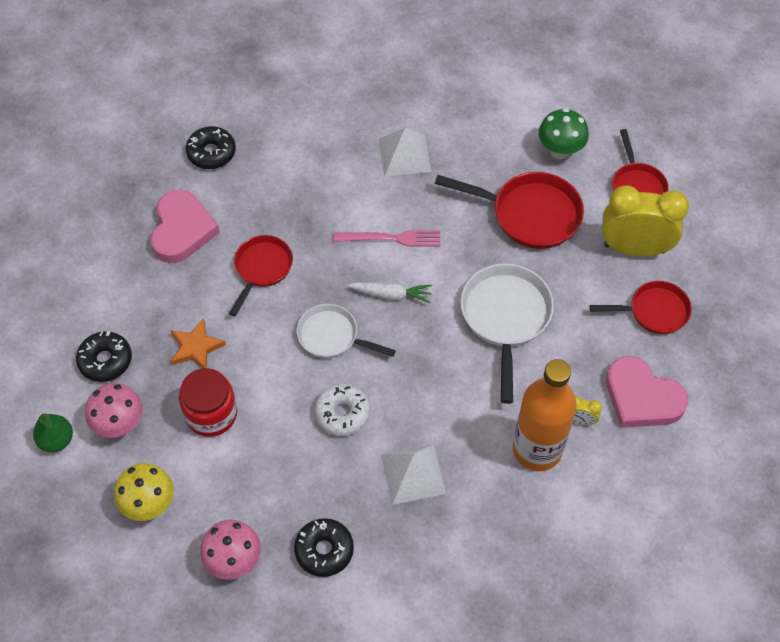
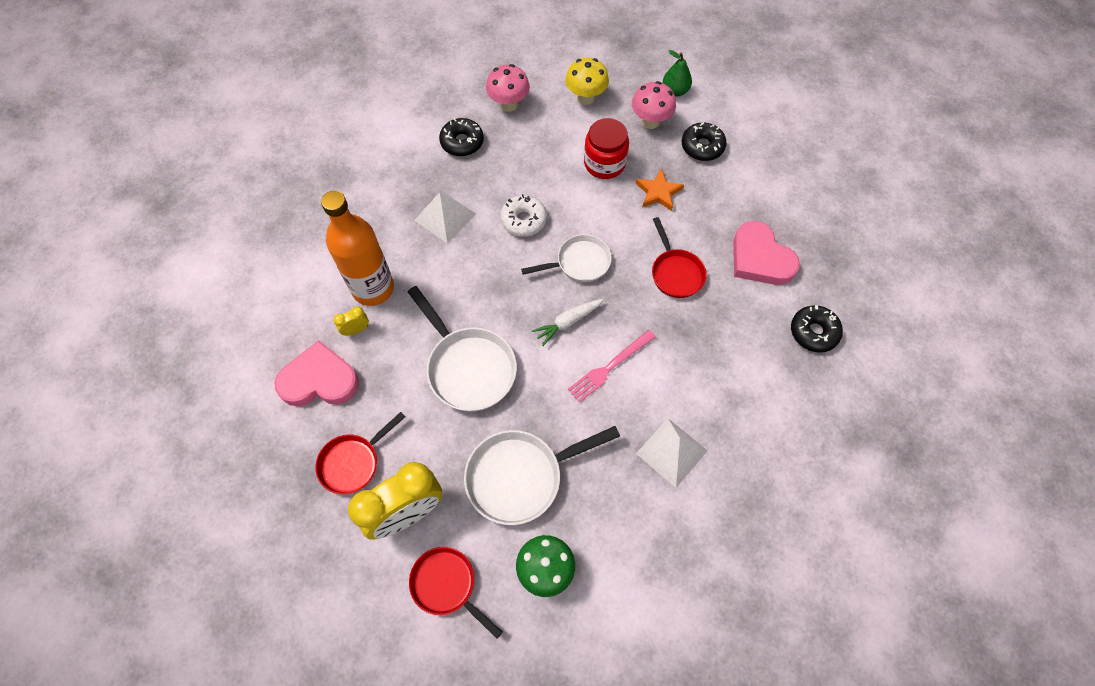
camera: 140 degrees right, 5 degrees up
(529, 214) = (520, 476): red pan -> white pan

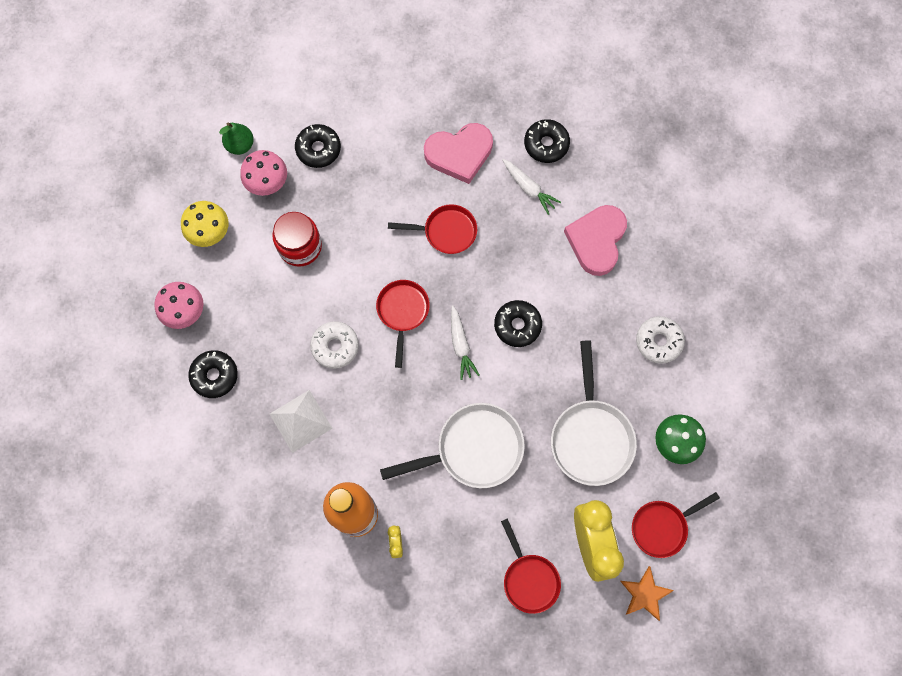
camera: 70 degrees left, 10 degrees up
(319, 380) = (436, 591): pink heart -> pink heart (596, 241)
(579, 263) = (403, 312): white pan -> red pan
(609, 367) = (517, 325): pink fork -> black donut
(653, 515) = (658, 341): none -> white donut
(658, 192) = (354, 211): orange star -> orange star (644, 594)
(671, 452) = (611, 305): white pyramid -> none
(758, 331) = (529, 188): none -> white carrot

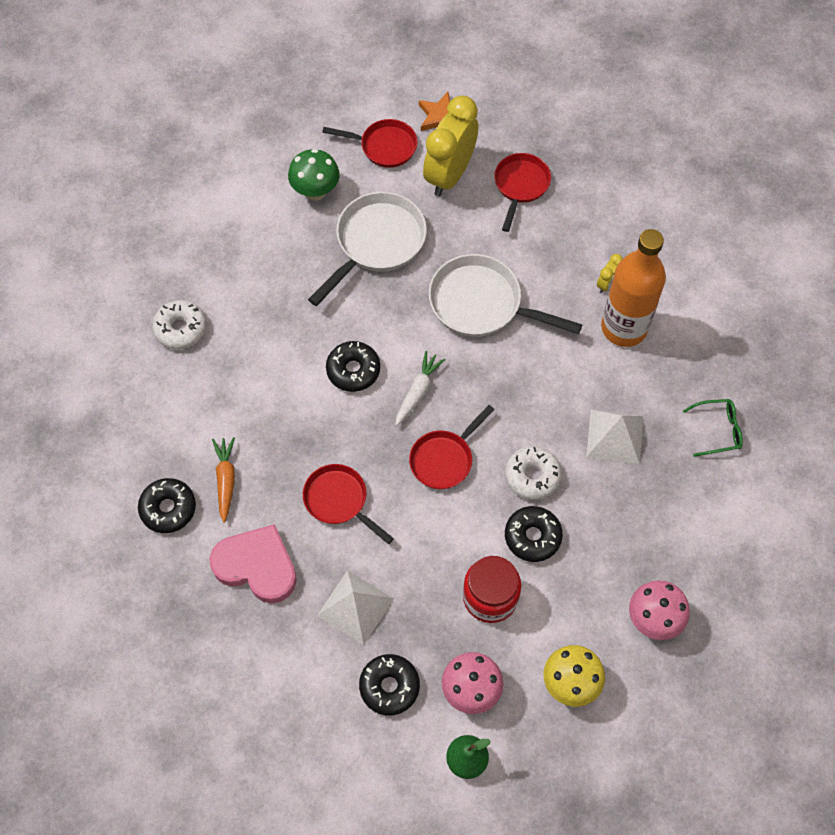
camera: 140 degrees left, 10 degrees down
(214, 375) = (667, 536): black donut -> black donut (532, 537)
(231, 484) = (717, 430): none -> green glasses
(378, 177) = (355, 607): none -> white pyramid
(529, 188) = (225, 480): white carrot -> orange carrot
(596, 241) = (214, 386): pink heart -> none
(658, 341) = (249, 269): white donut -> white donut (180, 329)

